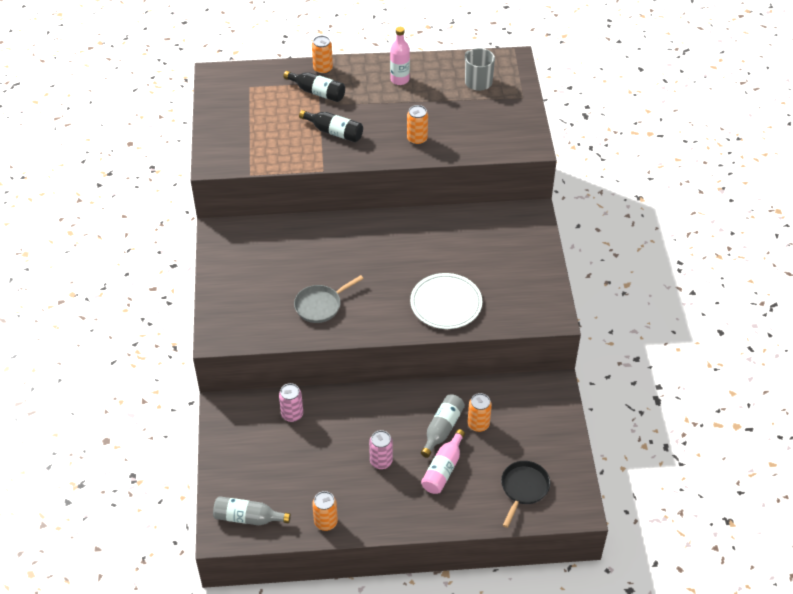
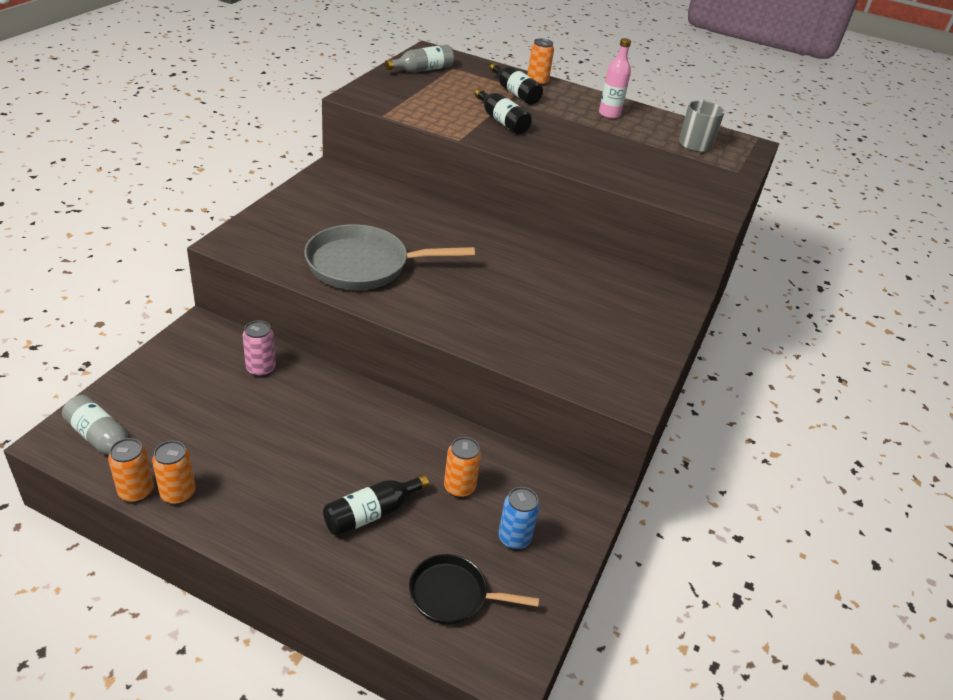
camera: 25 degrees right, 10 degrees down
(321, 305) = (364, 265): grey pan -> grey pan, size x1.69
(381, 461) = (307, 464): pink can -> none
(417, 139) = (585, 157): orange can -> orange can (136, 491)
(442, 429) = (410, 469): grey bottle -> grey bottle (422, 70)
(443, 469) = (372, 513): pink bottle -> black bottle
(446, 303) = (506, 326): white plate -> none
(523, 489) = (453, 595): black pan -> black pan turned 135 degrees counterclockwise
(531, 437) = (514, 538): none -> blue can

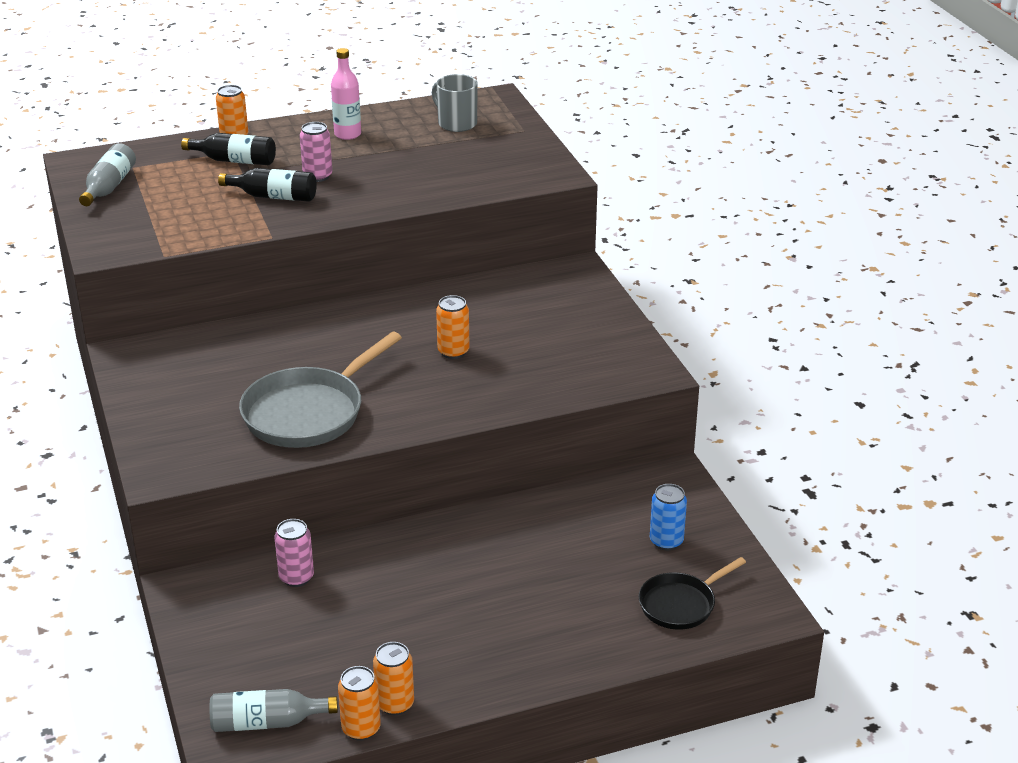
camera: 40 degrees left, 5 degrees down
(372, 513) = (552, 602): black bottle -> none
(459, 487) = (583, 539): orange can -> orange can (453, 351)
(548, 125) = (317, 176): none -> pink can

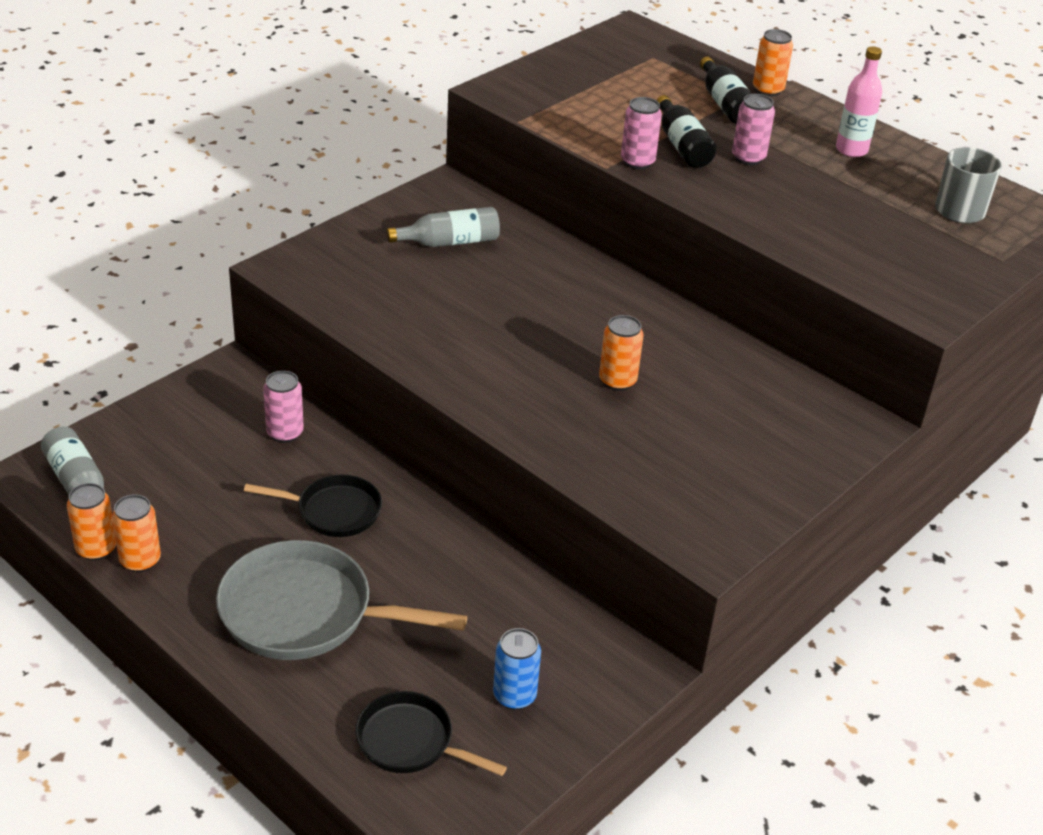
camera: 60 degrees right, 5 degrees up
(109, 187) = (606, 57): grey bottle -> grey bottle (449, 242)
(277, 222) = (637, 162): none -> pink can
(309, 412) = (437, 320): grey pan -> grey pan (306, 613)
(415, 576) = (333, 511): none -> black pan

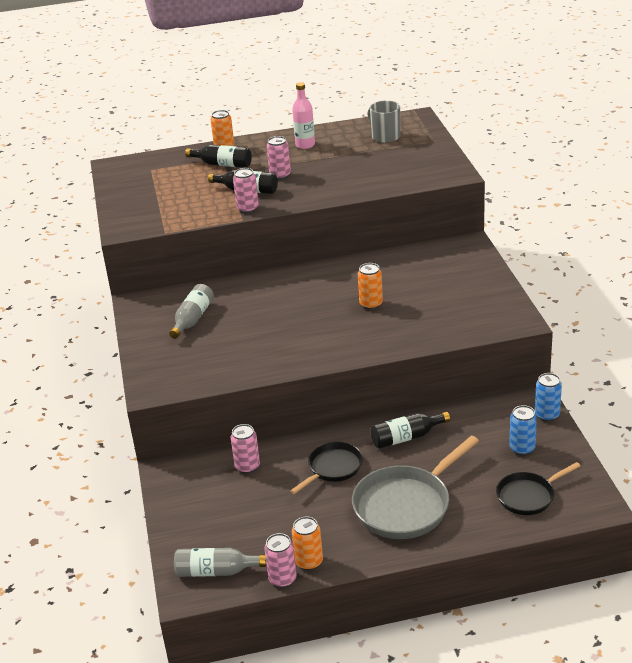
camera: 50 degrees left, 5 degrees down
(96, 549) = (282, 579): orange can -> pink can
(448, 559) = (406, 437): none -> black bottle
(616, 698) = (547, 415): none -> blue can

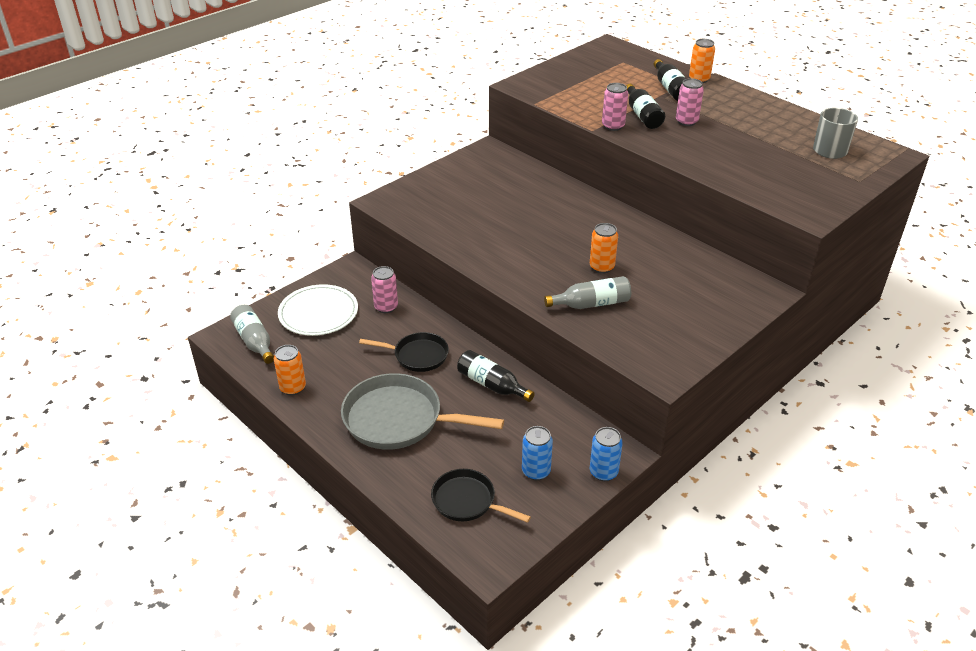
camera: 55 degrees right, 5 degrees up
(192, 319) = (491, 183): grey bottle -> grey bottle (591, 304)
(214, 514) = (318, 313): none -> white plate
(282, 579) = (265, 381): pink can -> none
(305, 145) = (755, 115): pink bottle -> none

